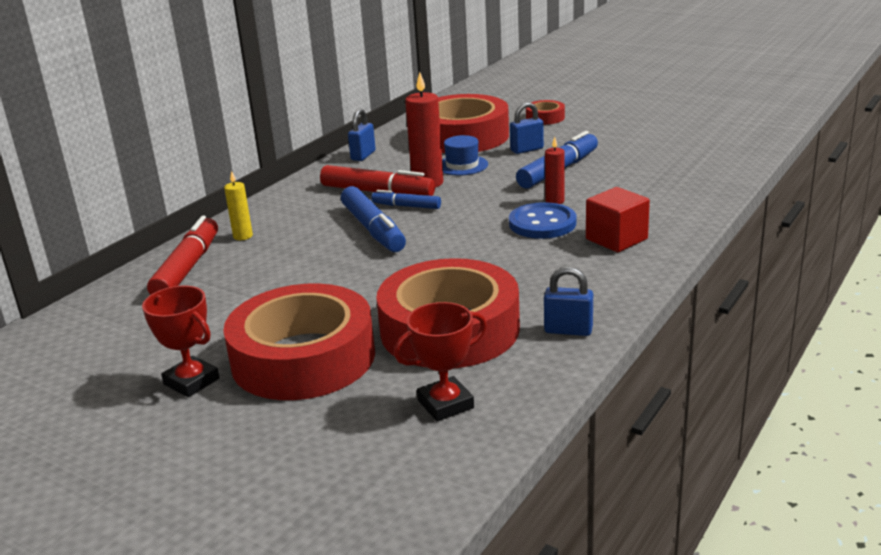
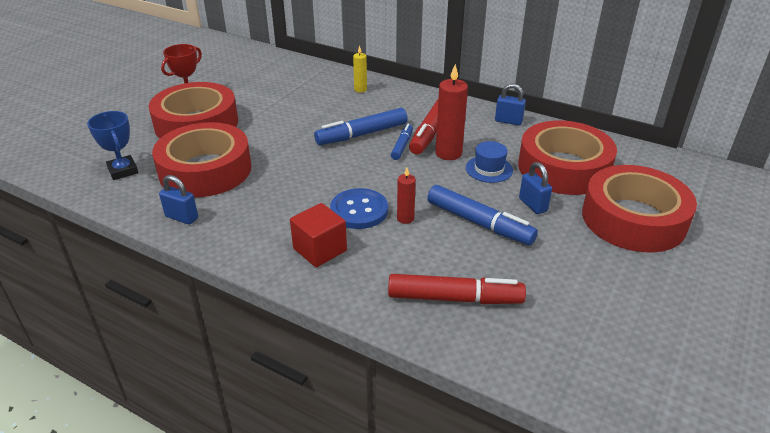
camera: 85 degrees right, 10 degrees up
(187, 268) = (319, 78): red marker -> red marker (454, 298)
(445, 404) = (123, 171): red trophy -> blue trophy
(545, 118) = (633, 219): red tape -> red tape, size x2.31
(568, 330) = (182, 217): blue padlock -> blue padlock turned 75 degrees counterclockwise

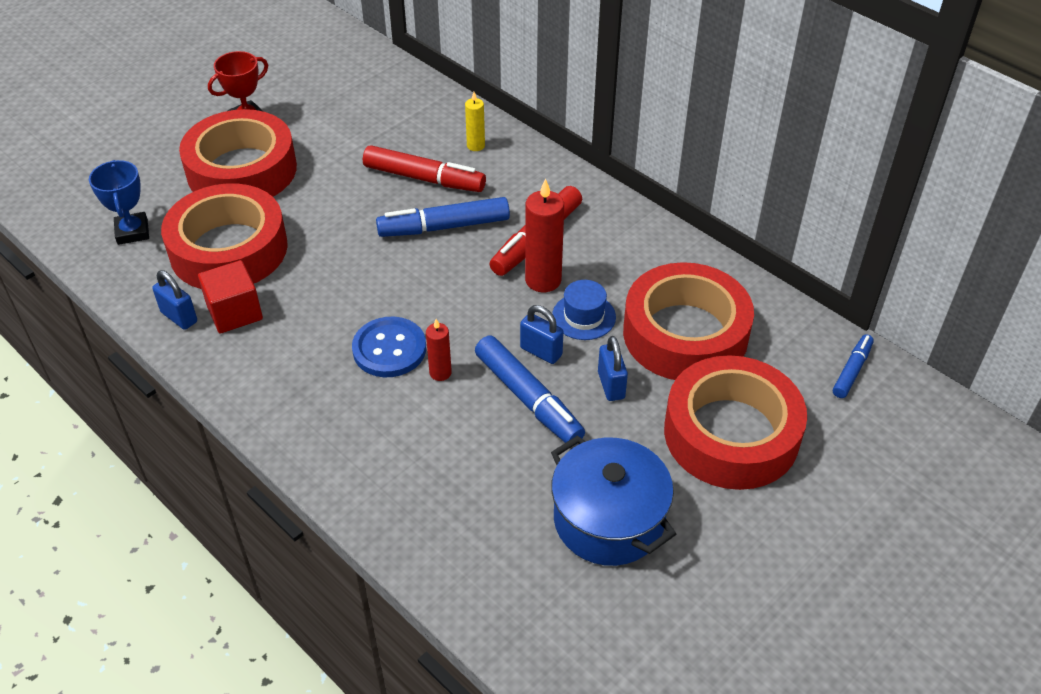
camera: 15 degrees right, 10 degrees up
(320, 249) = (320, 397): red cube -> red cube (234, 312)
(402, 146) = (488, 256): blue marker -> blue marker (851, 371)
(454, 298) = (446, 498): red marker -> red marker (424, 178)
(508, 121) = (653, 239): blue padlock -> blue padlock (541, 351)
(585, 288) = (608, 519): none -> blue pot

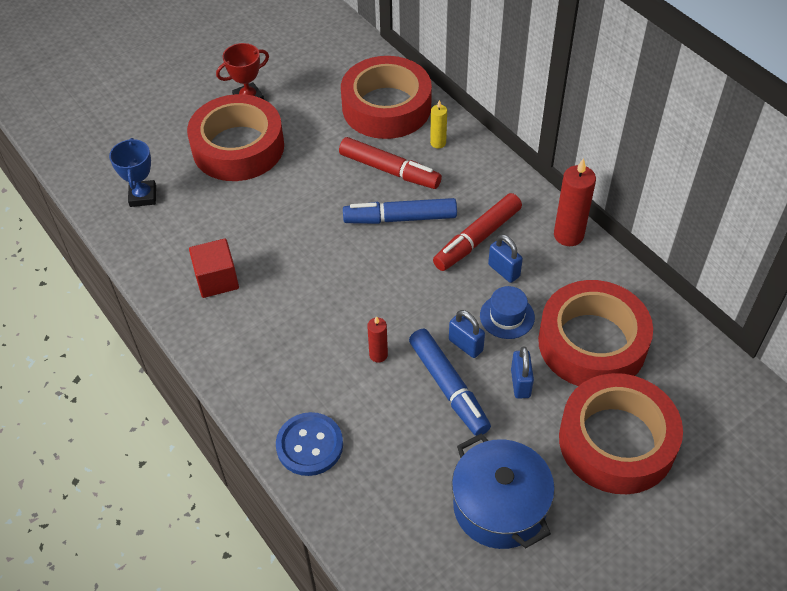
camera: 10 degrees right, 5 degrees up
(179, 317) = (172, 279): blue padlock -> blue padlock (504, 270)
(229, 249) = (219, 221): red tape -> red tape (386, 107)
(389, 349) = (339, 328): blue button -> blue button (309, 445)
(543, 280) = (477, 278): red candle -> red candle (568, 235)
(851, 371) = (733, 395): blue marker -> none

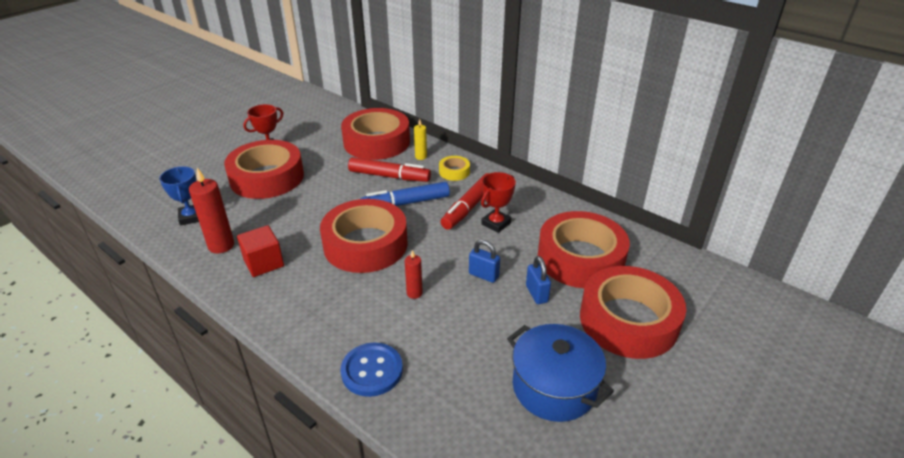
camera: 15 degrees left, 15 degrees down
(337, 274) = (365, 244): none -> red tape
(448, 387) = (479, 306): blue marker -> none
(475, 176) = (454, 172): none -> yellow tape
(504, 270) = (496, 223): blue padlock -> red trophy
(507, 316) = (509, 251): blue hat -> none
(568, 235) = (535, 196): red candle -> red candle (221, 245)

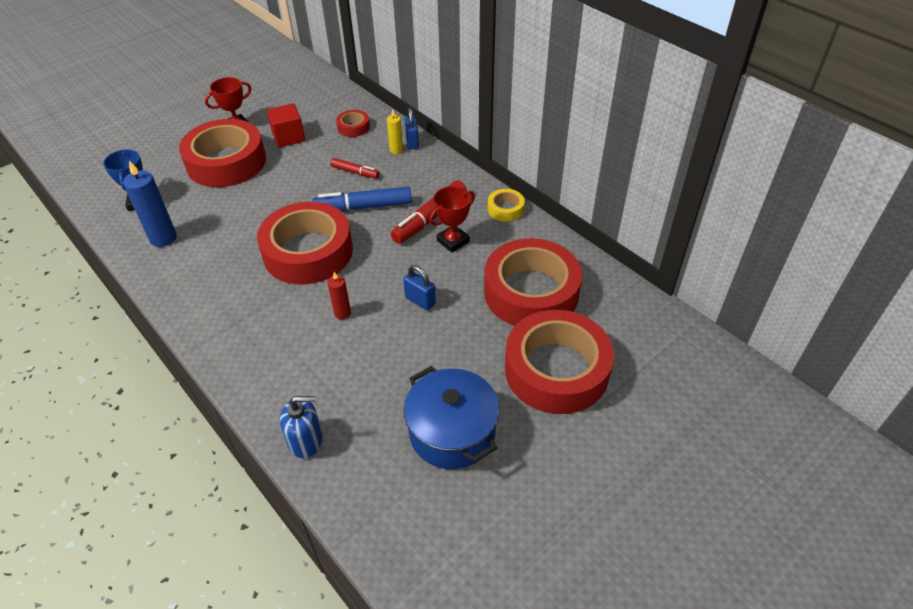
camera: 10 degrees right, 10 degrees up
(221, 245) = (163, 238): red candle -> blue candle
(264, 263) = (201, 262): red cube -> red cube (288, 137)
(372, 371) = (277, 392): blue button -> none
(376, 142) = (353, 127): red tape -> red tape, size x0.43
(389, 176) = (355, 172): red marker -> red marker, size x0.57
(414, 413) = (306, 440): none -> blue soap dispenser
(454, 172) = (427, 173): yellow tape -> yellow tape (505, 209)
(536, 294) = (469, 328): blue padlock -> blue padlock (412, 142)

